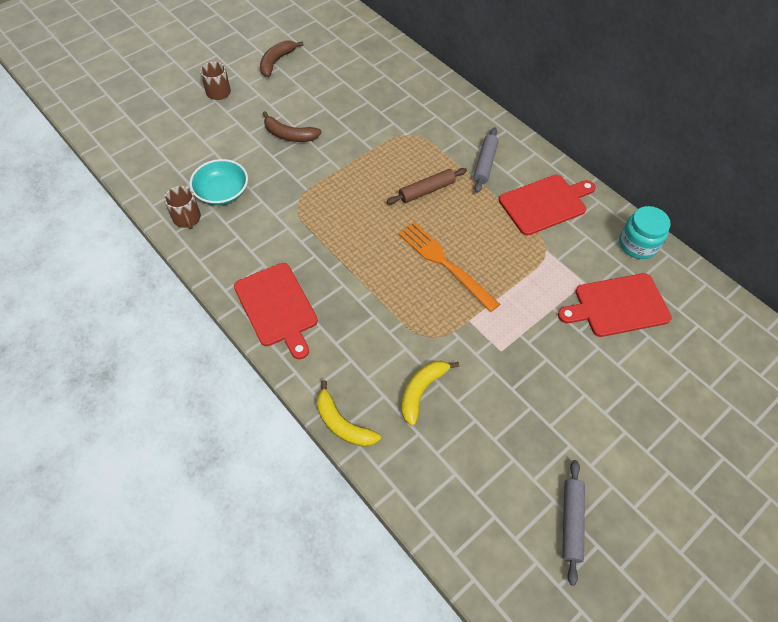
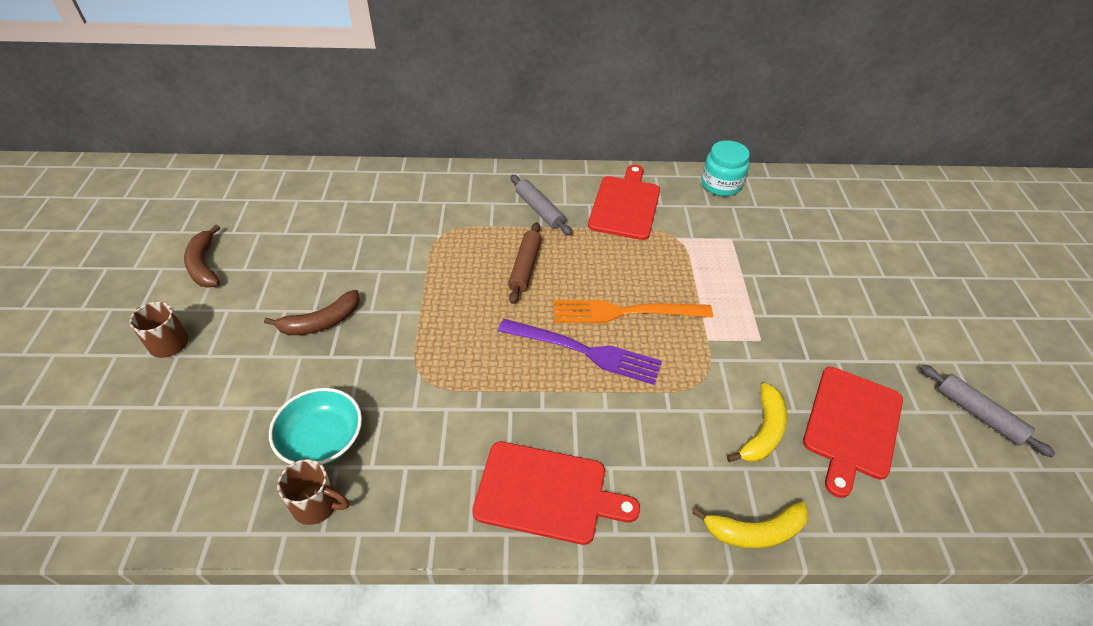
camera: 50 degrees left, 10 degrees down
(391, 263) = (585, 351): none -> purple fork
(421, 391) = (762, 431): yellow banana -> yellow banana turned 135 degrees counterclockwise
(618, 305) = (772, 236): red cutting board -> red cutting board (852, 425)

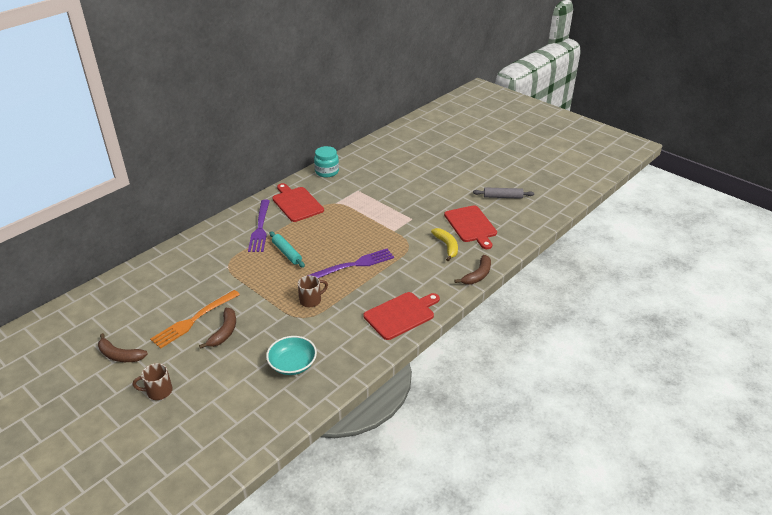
camera: 45 degrees left, 10 degrees down
(317, 504) = (323, 381): brown mug -> brown mug (311, 300)
(525, 267) = (287, 253): brown rolling pin -> turquoise rolling pin
(539, 210) = (260, 228): grey rolling pin -> purple fork
(624, 312) = (351, 242): orange fork -> orange fork (193, 320)
(755, 531) = (477, 275): yellow banana -> brown banana

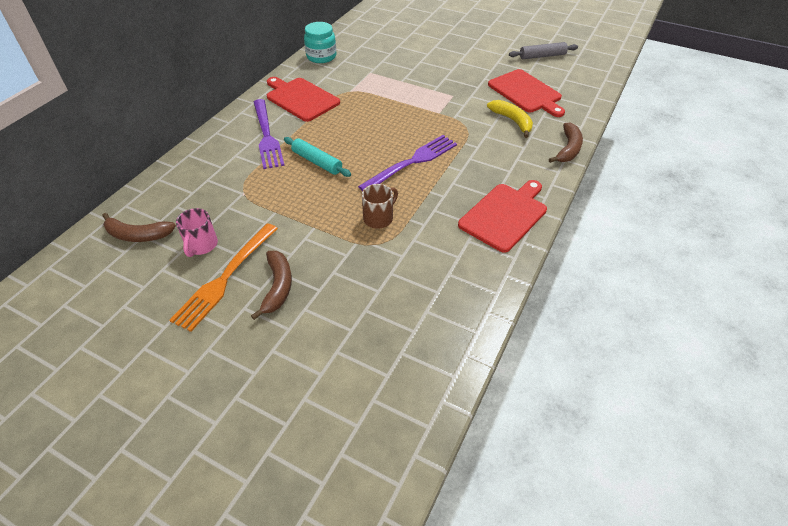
camera: 15 degrees left, 10 degrees up
(120, 355) = (130, 356): brown banana -> brown banana (138, 235)
(158, 391) = (213, 402): brown mug -> none
(187, 296) = (201, 245): none -> pink mug
(292, 364) = (397, 313): turquoise bowl -> none

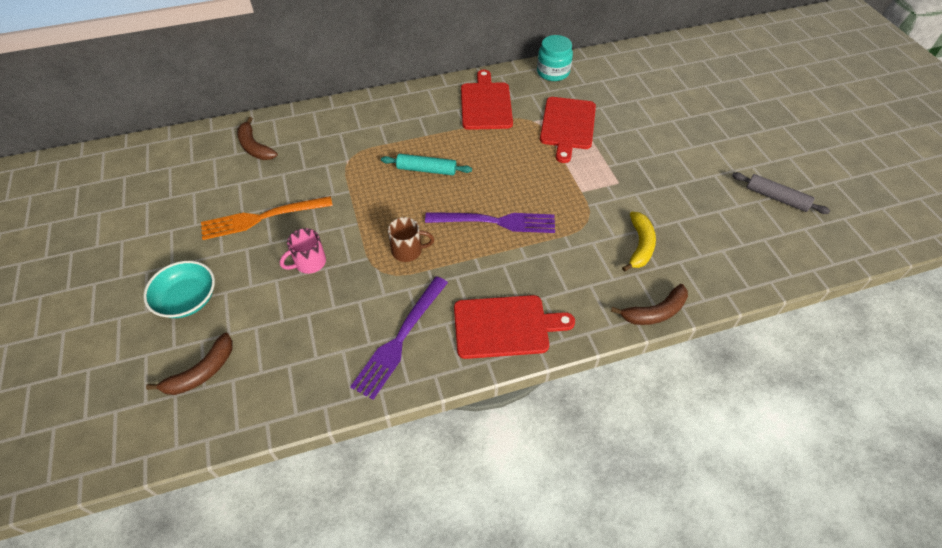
camera: 45 degrees right, 5 degrees up
(201, 245) = (277, 182): pink mug -> pink mug (309, 263)
(244, 382) = (187, 299): none -> turquoise bowl
(267, 136) = (420, 122): purple fork -> purple fork (400, 339)
(277, 287) = (281, 250): brown banana -> brown banana (202, 372)
(317, 162) = (426, 170): turquoise rolling pin -> turquoise rolling pin turned 75 degrees counterclockwise
(526, 92) = (697, 226): red cutting board -> red cutting board (567, 125)

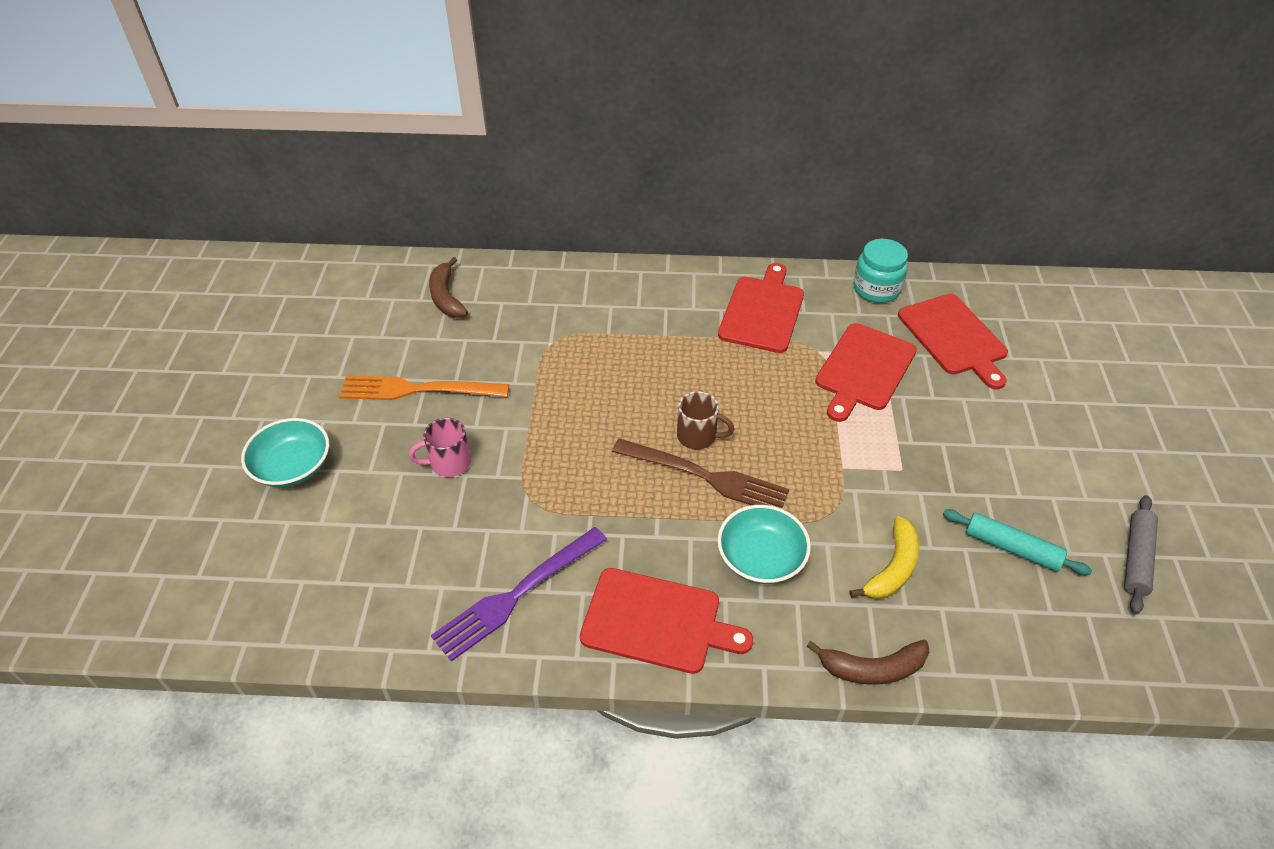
camera: 20 degrees right, 5 degrees down
(202, 372) = (272, 560): brown banana -> none
(408, 251) = (575, 483): brown mug -> brown mug (698, 436)
(426, 170) = (645, 381): turquoise rolling pin -> turquoise rolling pin (1011, 548)
(496, 221) = (706, 477): purple fork -> brown fork
(555, 264) = (761, 558): none -> turquoise bowl
(614, 91) = (954, 337): none -> red cutting board
(776, 198) = (1136, 558): grey rolling pin -> grey rolling pin turned 60 degrees clockwise

